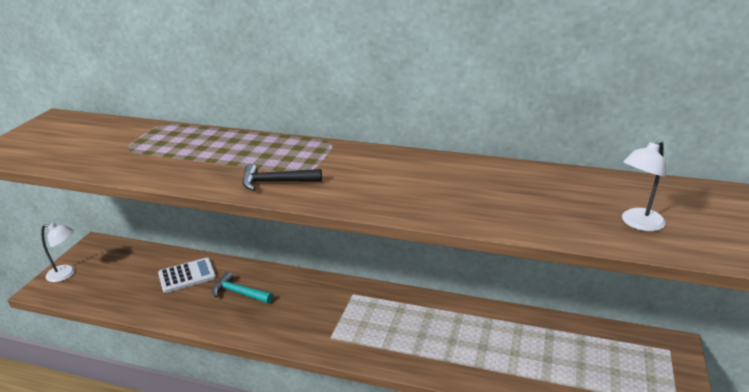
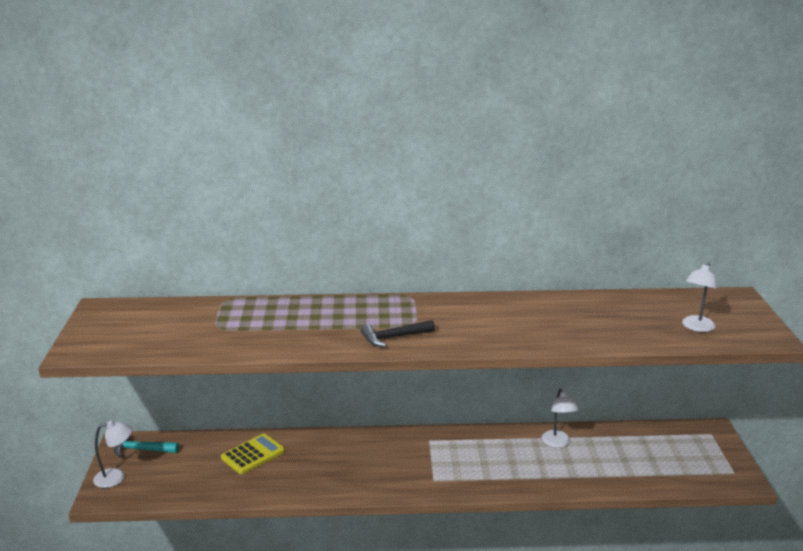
camera: 20 degrees left, 5 degrees down
(187, 276) = (253, 454): white calculator -> yellow calculator
(239, 293) = (319, 460): turquoise hammer -> turquoise hammer (142, 449)
(482, 324) = (558, 443): none -> white lamp

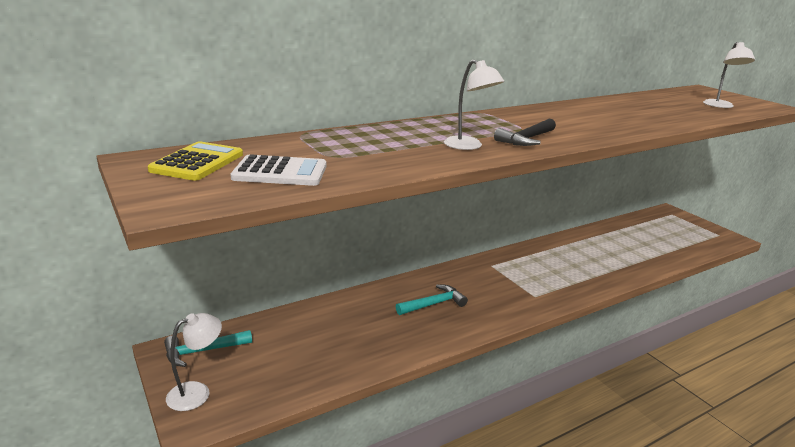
camera: 30 degrees left, 0 degrees up
(166, 337) = (280, 172): none -> white calculator
(253, 454) = (341, 321): yellow calculator -> yellow calculator (197, 162)
(337, 461) = (433, 304): none -> turquoise hammer
(558, 443) = (588, 243): white lamp -> white lamp (469, 146)

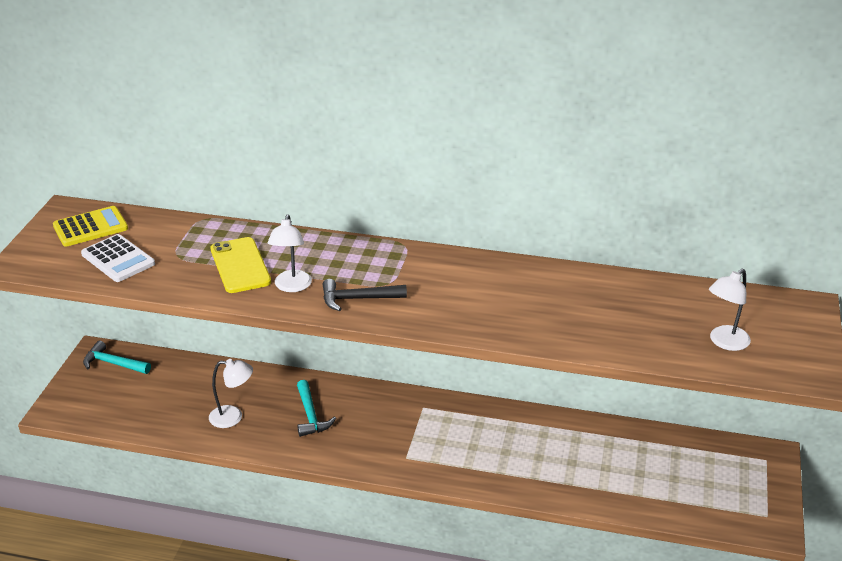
camera: 45 degrees right, 10 degrees up
(197, 392) = (77, 391): white lamp -> white lamp (233, 417)
(401, 147) = (240, 265): none -> yellow phone
(433, 304) = (310, 415): turquoise hammer -> turquoise hammer turned 60 degrees clockwise

